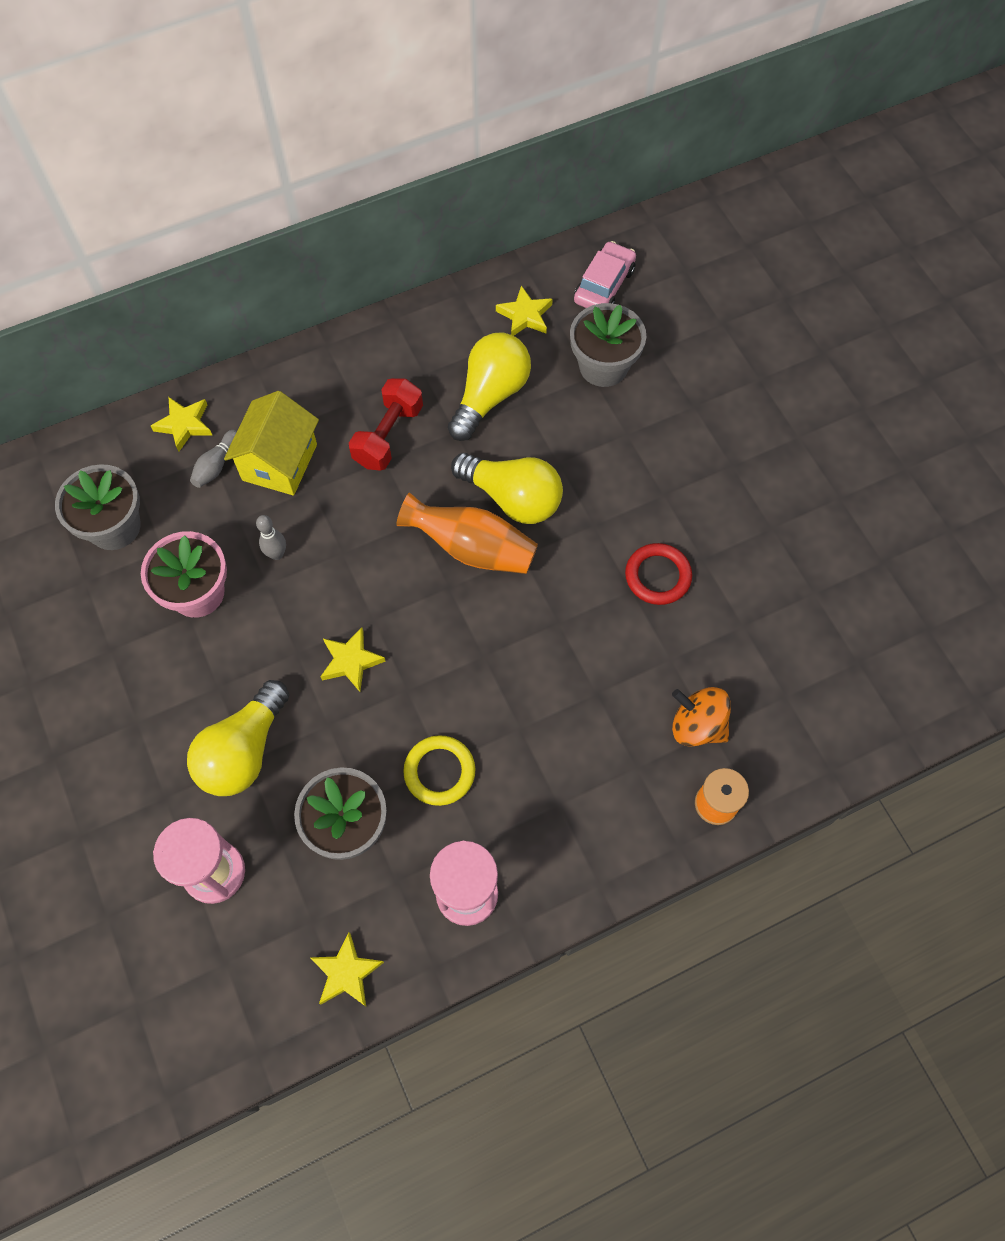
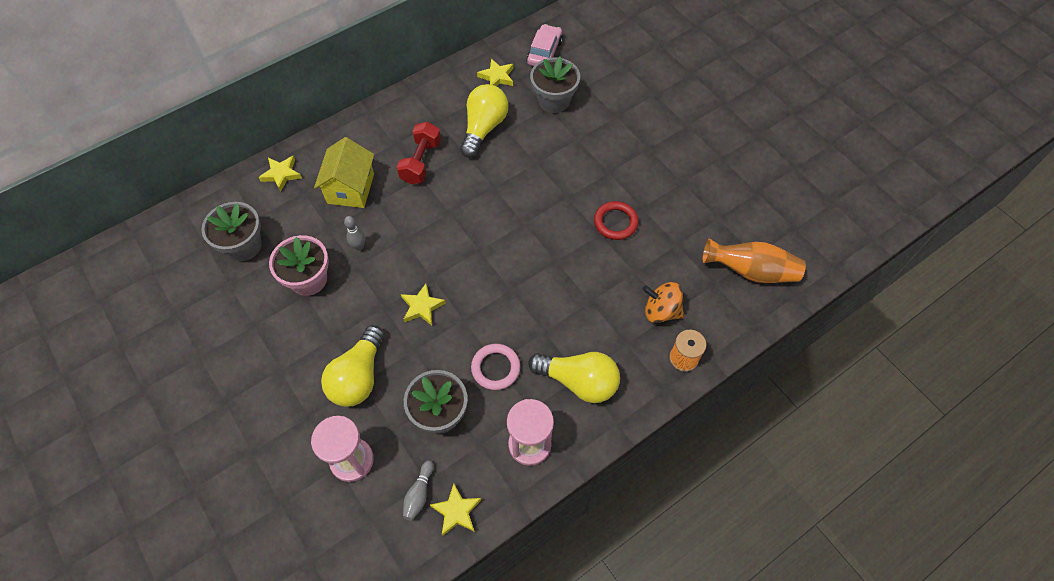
camera: 10 degrees left, 5 degrees down
(216, 465) = (308, 196): grey bowling pin -> grey bowling pin (419, 494)
(439, 772) = (495, 368): yellow ring -> pink ring
(472, 548) = (490, 223): orange vase -> orange vase (751, 271)
(512, 498) = (511, 188): yellow light bulb -> yellow light bulb (578, 381)

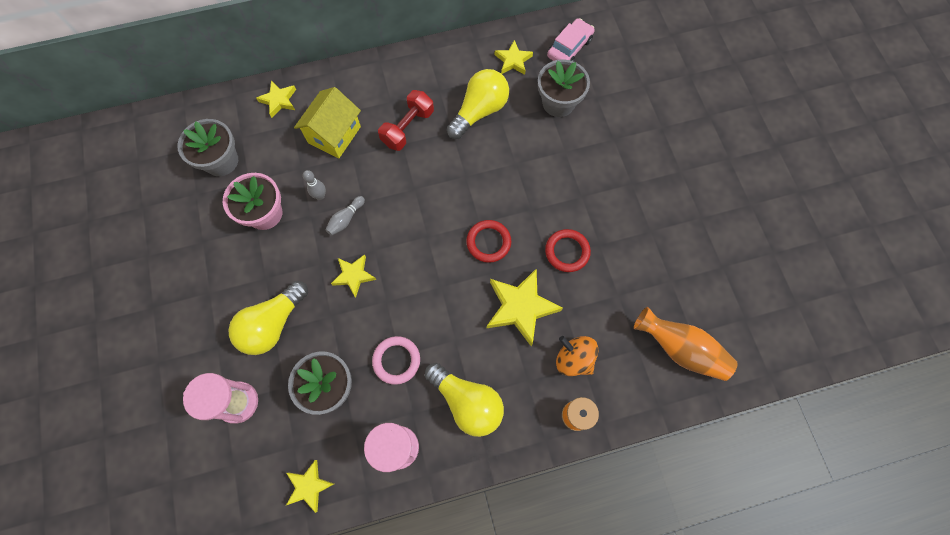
camera: 20 degrees right, 10 degrees up
(419, 494) = (283, 456): grey bowling pin -> grey bowling pin (346, 219)
(540, 237) = (488, 242): none -> red ring
(593, 283) = (520, 307): none -> yellow star

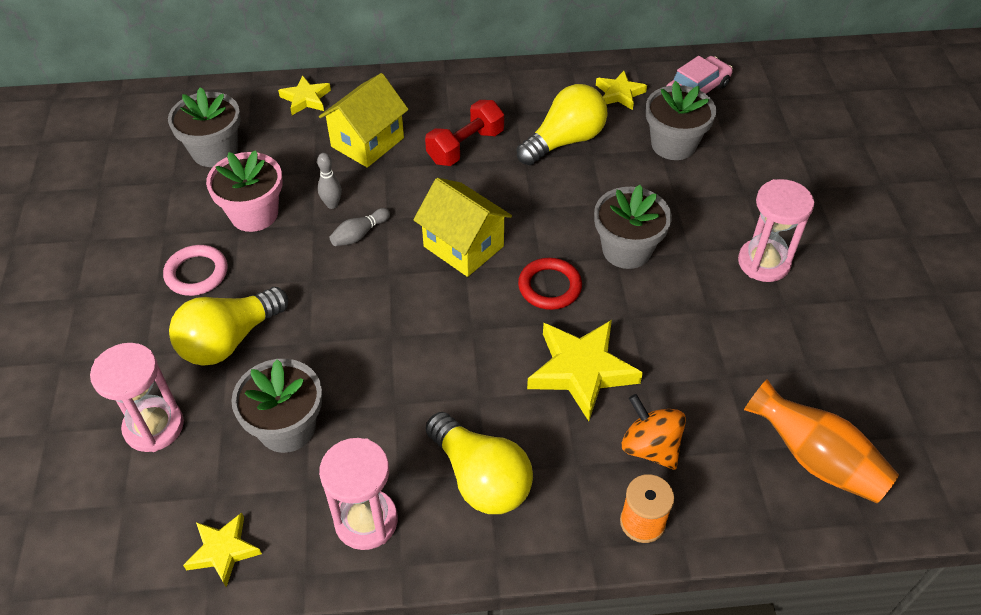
camera: 10 degrees right, 20 degrees down
(353, 275) = (354, 299): yellow star -> none
(396, 360) = (389, 409): pink ring -> pink ring (196, 273)
(422, 217) = (463, 246): none -> yellow house
(537, 202) = (626, 250): none -> grey flower pot
(567, 252) = (660, 313): red ring -> none
(632, 197) = (763, 262): none -> pink hourglass

